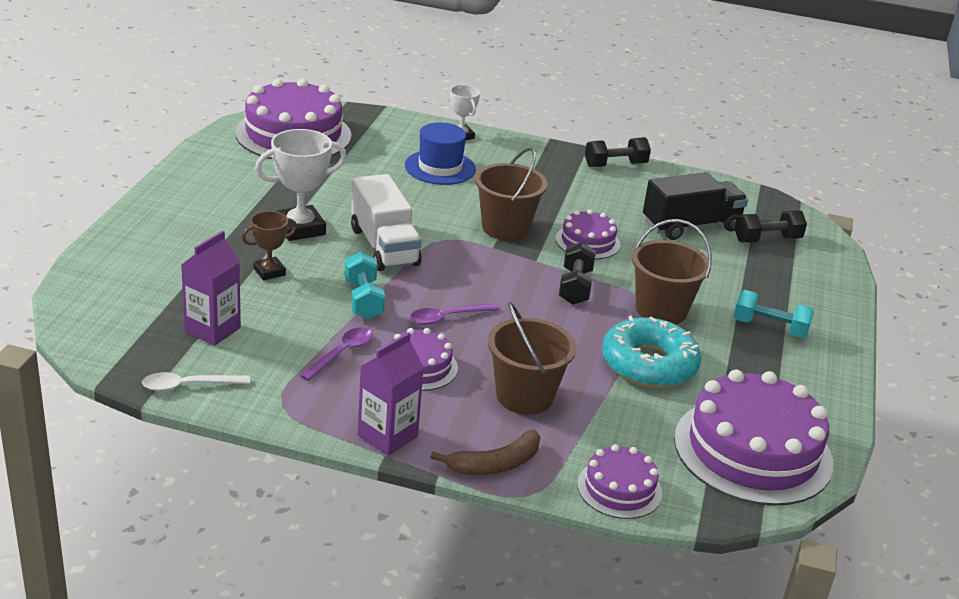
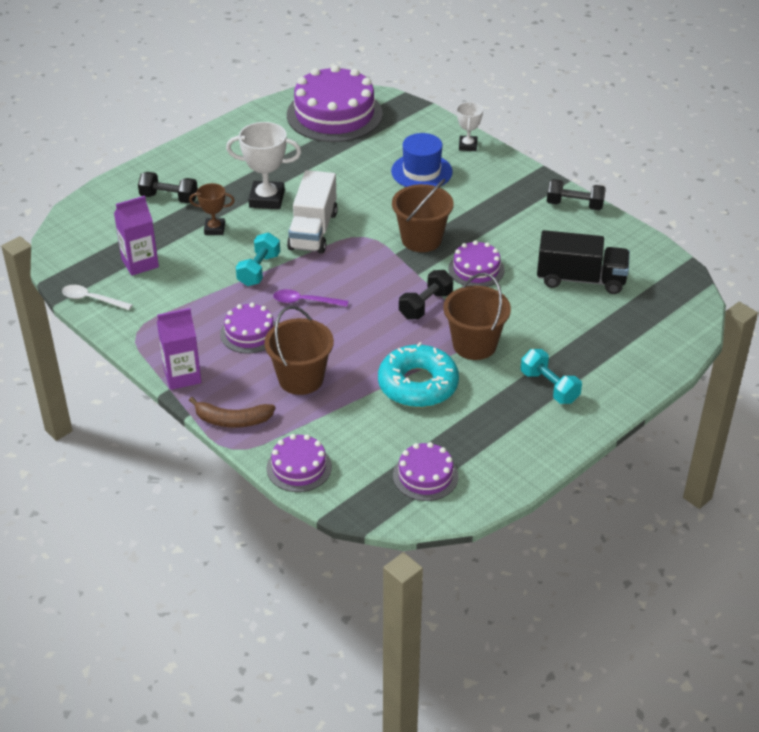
camera: 35 degrees right, 10 degrees up
(341, 353) = (207, 307): purple spoon -> none
(752, 450) = (425, 476): purple cake -> purple cake, size x0.51
(767, 240) = (636, 310): black dumbbell -> black dumbbell (169, 198)

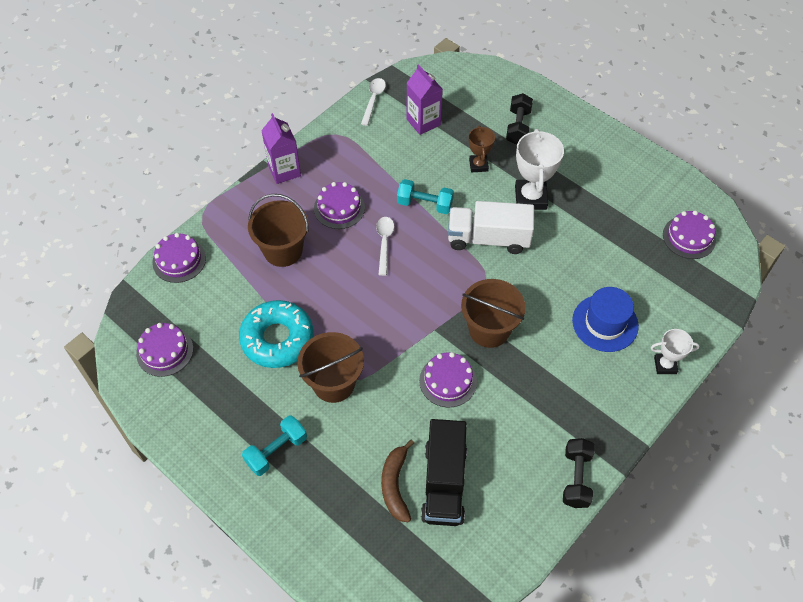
camera: 85 degrees right, 15 degrees up
(232, 420) = (233, 210): brown banana -> brown banana (395, 485)
(305, 301) = (384, 243): purple spoon -> white spoon
(334, 114) = (689, 237): purple cake -> purple cake, size x0.51
(425, 305) = (388, 339): black dumbbell -> none

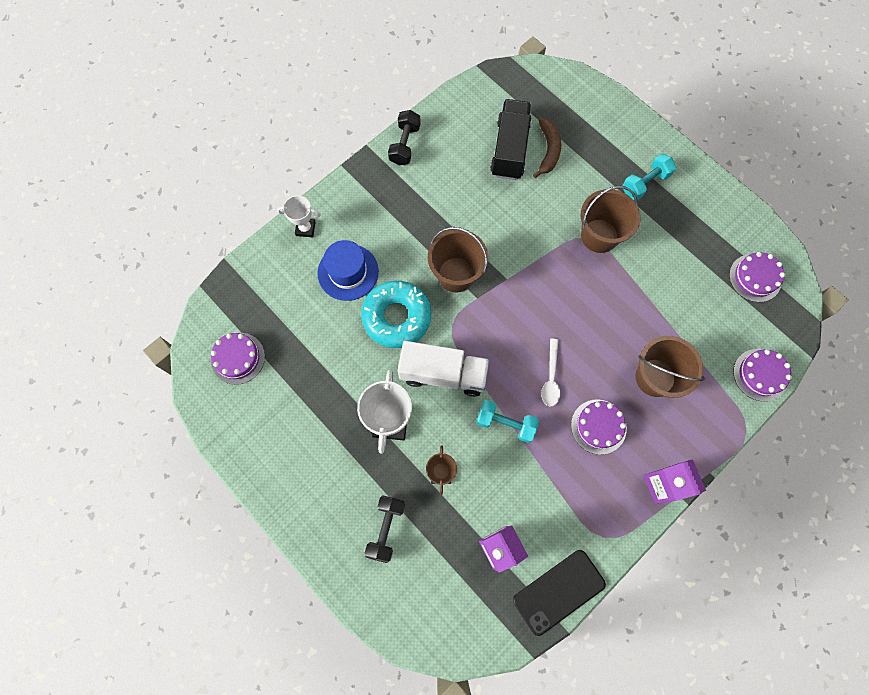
camera: 175 degrees left, 15 degrees up
(277, 339) = (652, 281): turquoise donut -> turquoise donut (397, 317)
(373, 100) = (559, 592): white spoon -> black phone
(448, 381) = (499, 230): purple cake -> none

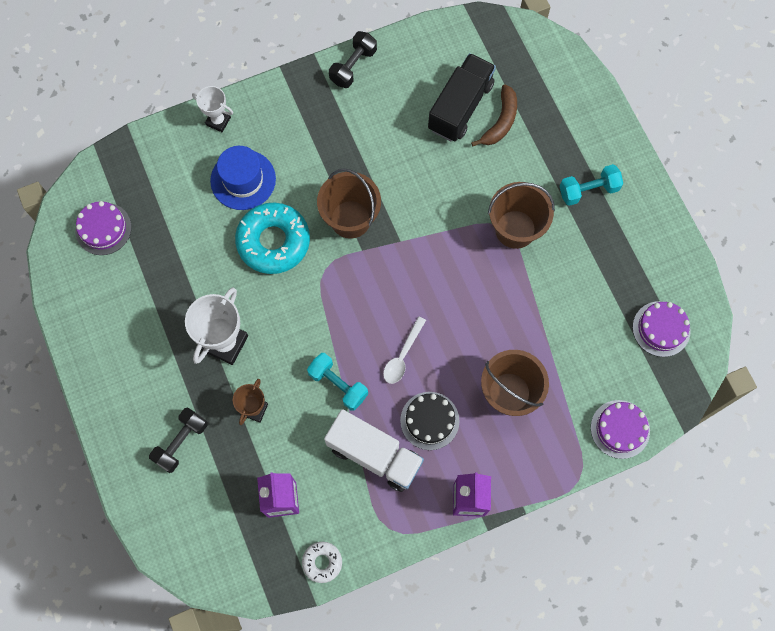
camera: 20 degrees right, 0 degrees up
(443, 374) = (296, 314): white truck -> white truck (374, 455)
(559, 592) = (322, 562): black phone -> white donut
(598, 426) = (429, 420): purple cake -> black cake

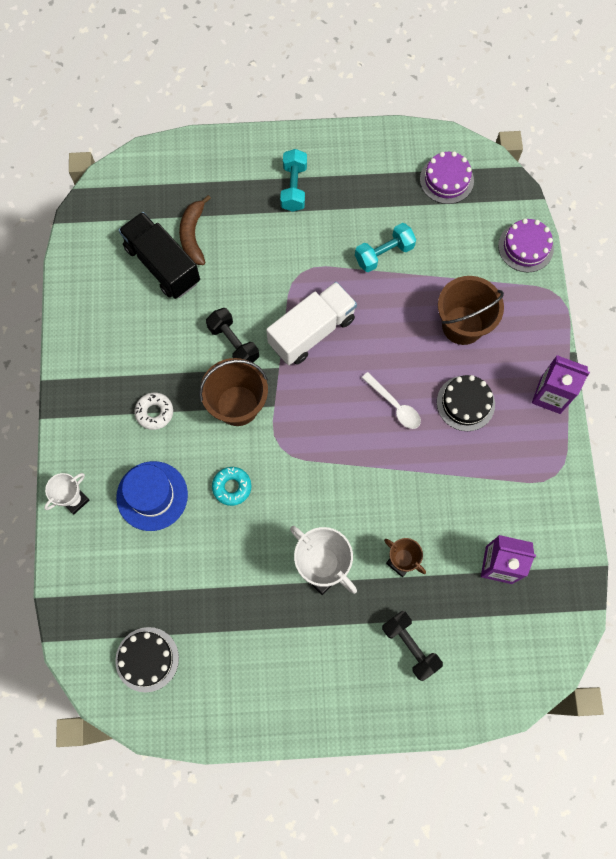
camera: 70 degrees left, 0 degrees up
(103, 229) = (147, 659): purple cake -> black cake
(273, 241) = (232, 487): turquoise donut -> turquoise donut, size x0.50
(322, 562) = (570, 546): white donut -> white donut (154, 412)
(338, 384) = (402, 474): turquoise dumbbell -> turquoise dumbbell (384, 254)
(353, 66) = (74, 347): black dumbbell -> black dumbbell (233, 343)
(374, 455) = (482, 464): white truck -> white truck (312, 331)
(500, 121) = (193, 235): brown banana -> brown banana turned 135 degrees counterclockwise
(515, 229) = (307, 262): brown bucket -> none

